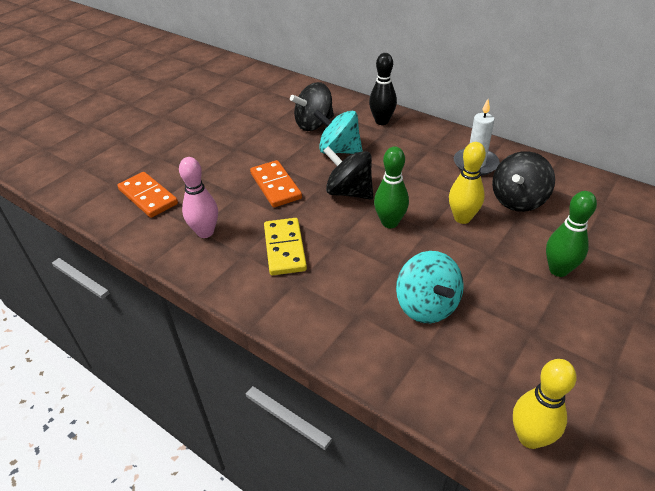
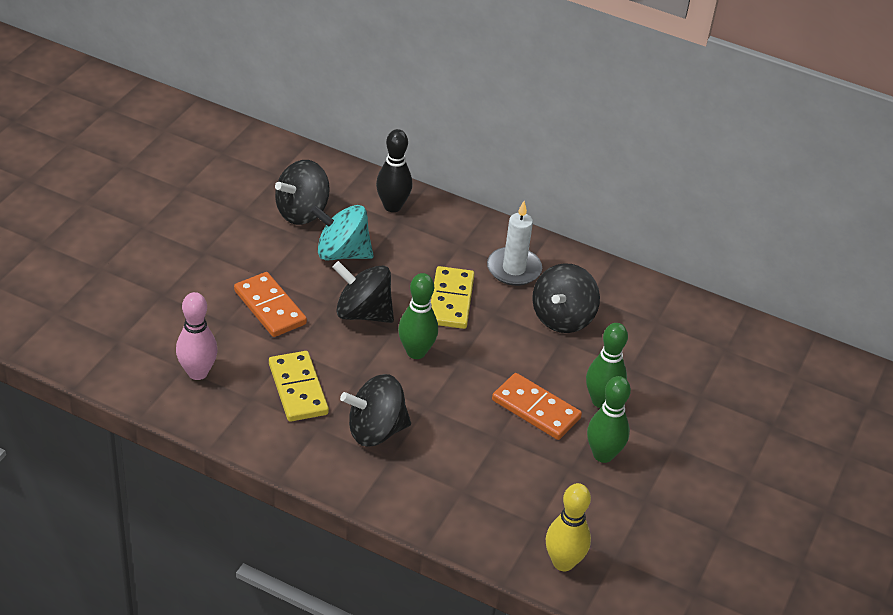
camera: 15 degrees left, 0 degrees up
(148, 197) = (109, 328): orange domino -> orange domino (535, 409)
(346, 287) = (375, 430): none -> black spinning top
(422, 185) = (451, 300): none -> yellow domino
(426, 306) = (463, 446): turquoise spinning top -> none
(462, 218) = (499, 343): yellow bowling pin -> none
(564, 321) = (603, 455): none -> green bowling pin

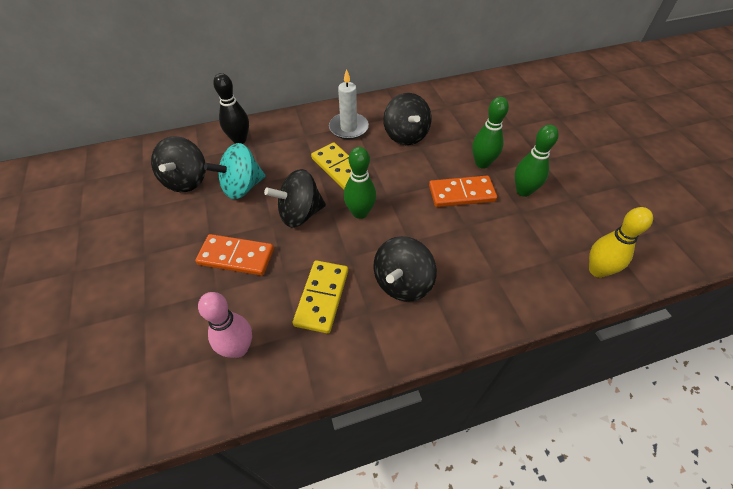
camera: 40 degrees left, 10 degrees up
(298, 389) = (322, 297): yellow domino -> yellow domino turned 75 degrees clockwise

